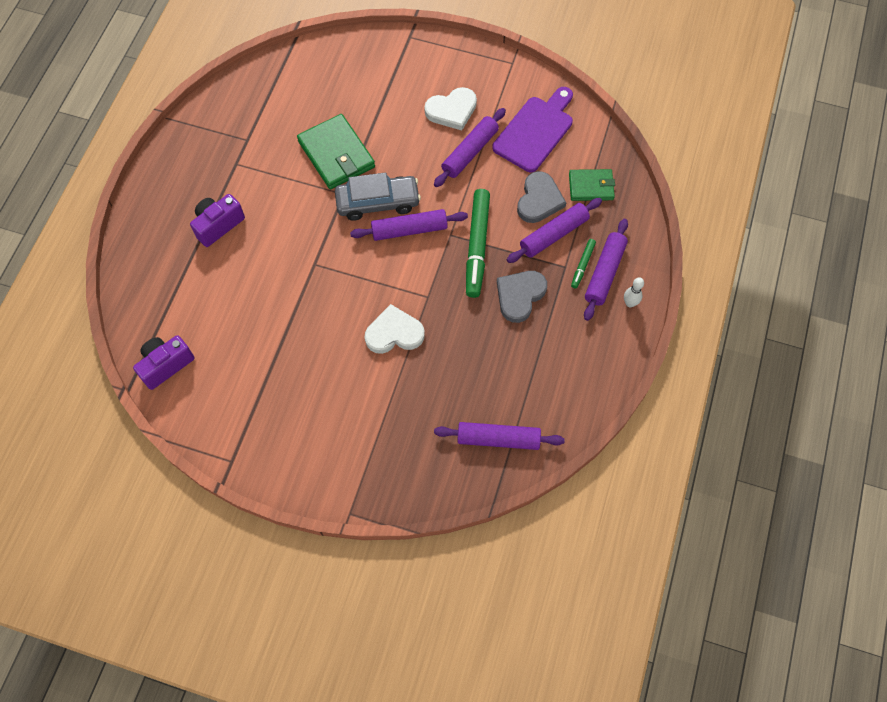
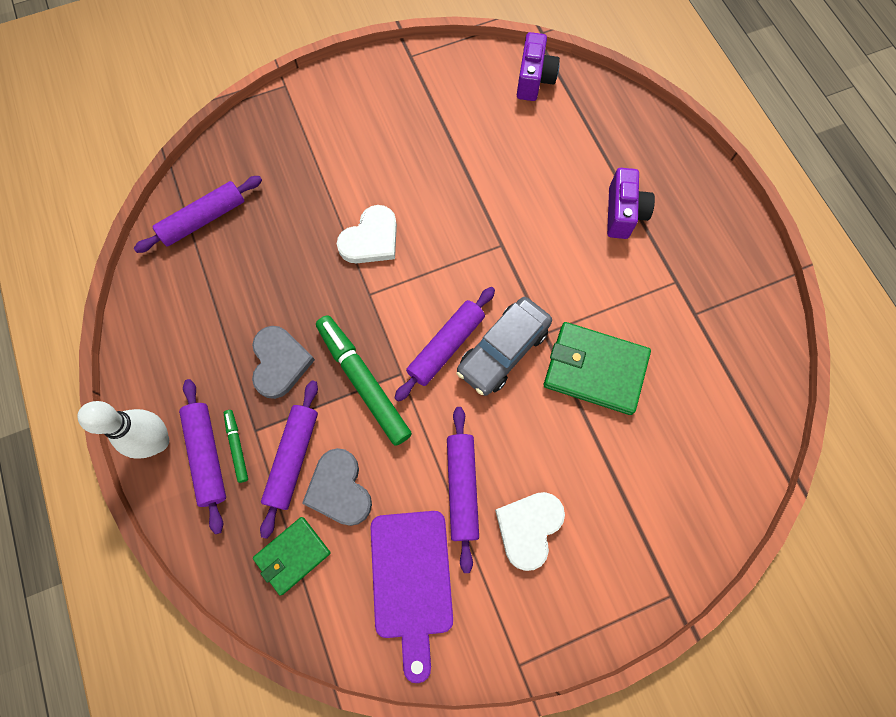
camera: 140 degrees right, 5 degrees up
(630, 303) = (158, 441): white bowling pin -> white bowling pin, size x1.97

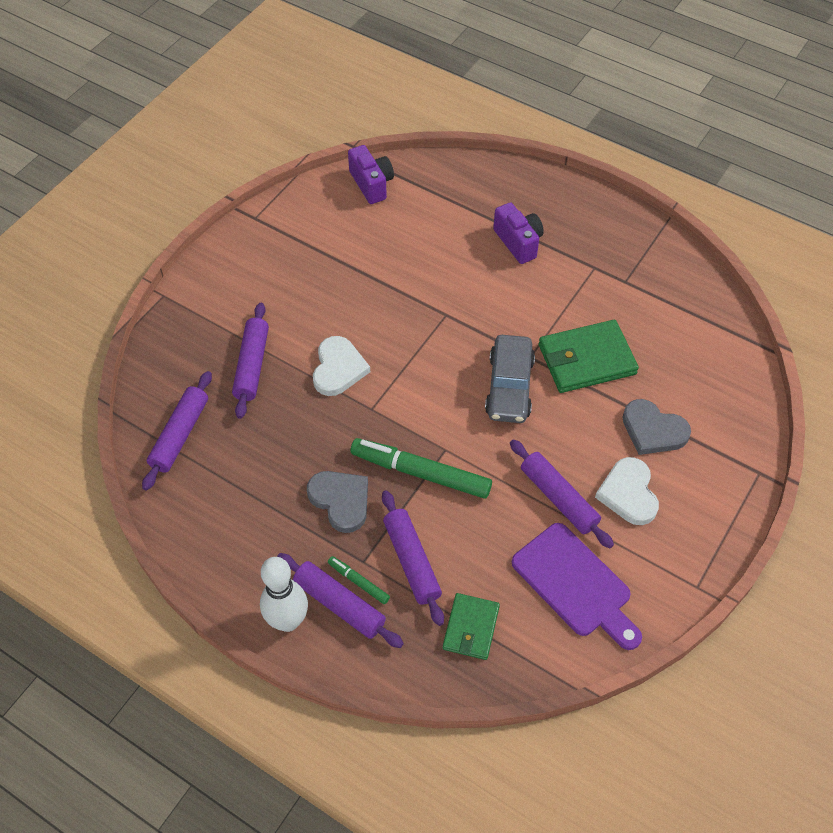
camera: 35 degrees left, 15 degrees down
(339, 489) = (467, 559): grey heart -> grey heart (653, 430)
(446, 346) = (464, 409): purple rolling pin -> purple rolling pin (252, 365)

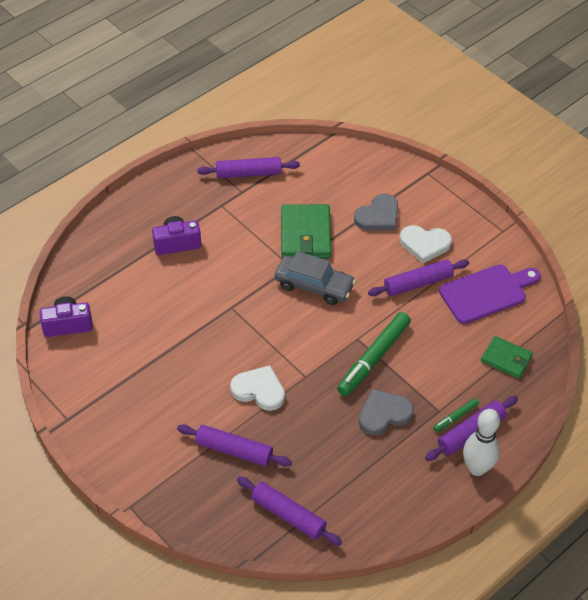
camera: 75 degrees left, 5 degrees down
(411, 561) = (446, 381): purple rolling pin -> purple rolling pin (248, 173)

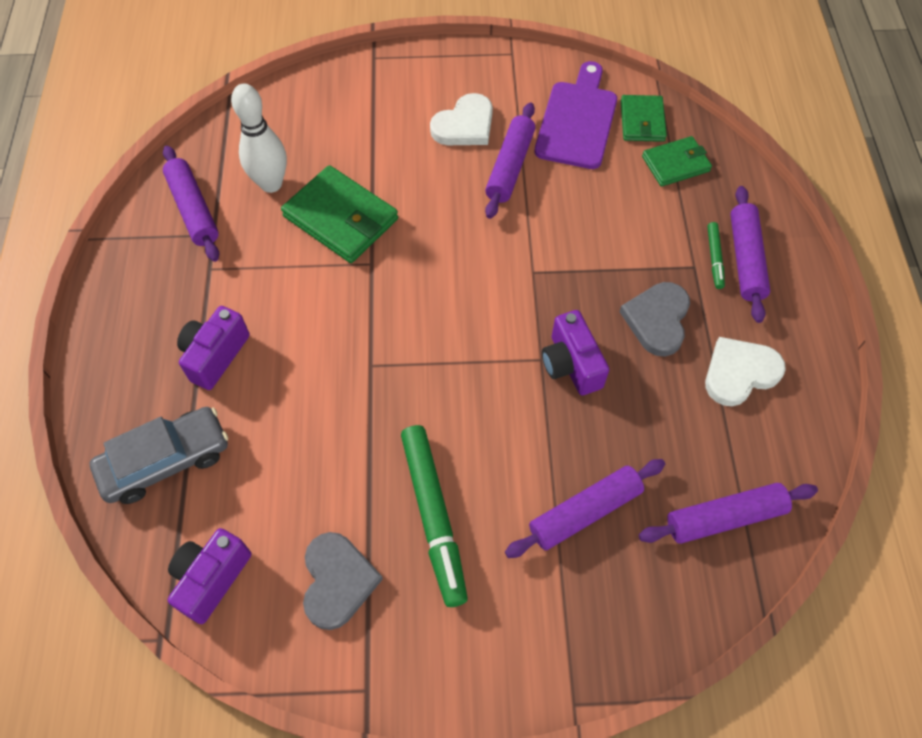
camera: 50 degrees left, 10 degrees up
(248, 173) = (193, 209): purple rolling pin -> purple rolling pin turned 60 degrees counterclockwise
(259, 390) = (519, 421): white heart -> white heart (739, 373)
(314, 286) = (421, 261): grey car -> grey car (166, 461)
(315, 392) = (571, 365): none -> purple camera
(373, 358) = (573, 276): green marker -> green marker (433, 516)
(378, 216) = (385, 137): grey heart -> grey heart (337, 581)
(477, 468) = (795, 286): white bowling pin -> white bowling pin (271, 184)
(521, 324) = (642, 121): none -> green wallet

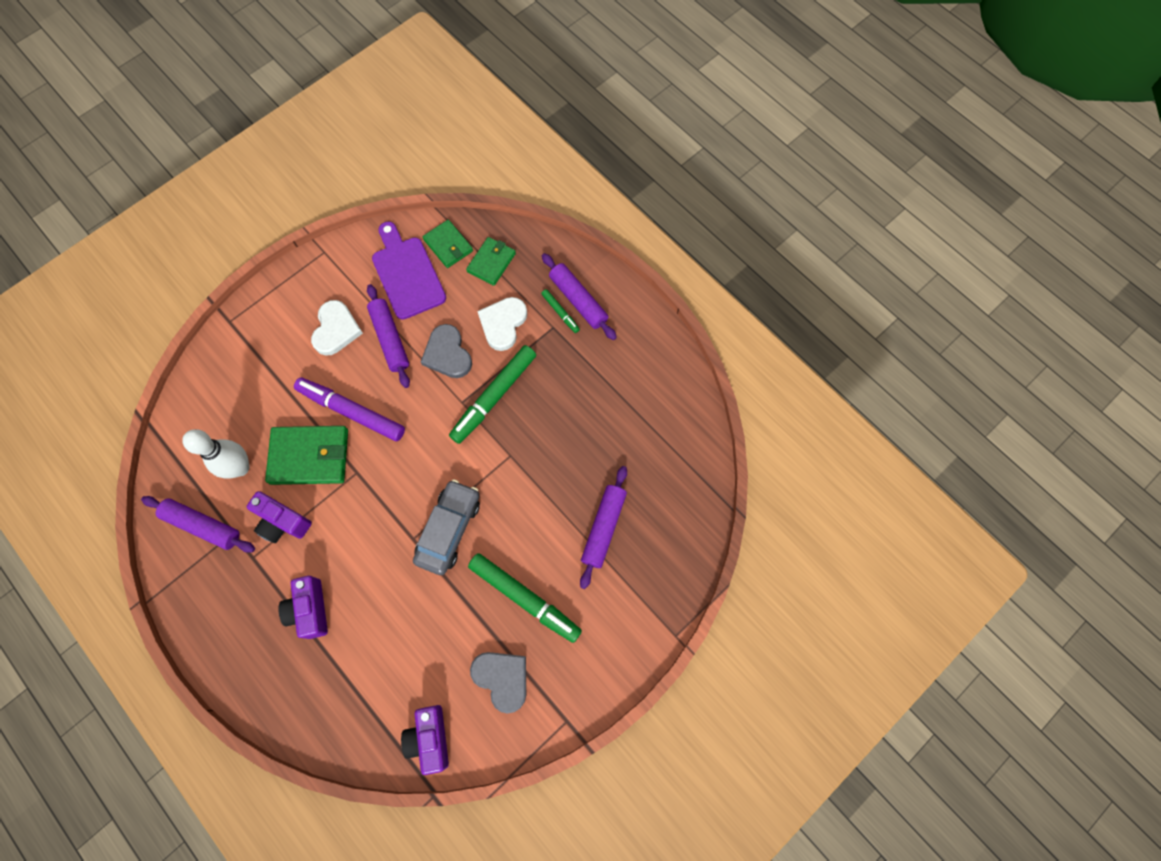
camera: 40 degrees left, 10 degrees up
(166, 461) = (339, 697): grey car -> grey car (449, 529)
(415, 206) = (351, 411): none -> purple marker
(571, 365) = (530, 445): purple camera -> purple camera (282, 522)
(572, 290) = (494, 397): none -> green marker
(657, 320) = (557, 379): grey heart -> grey heart (447, 354)
(724, 517) = (677, 471): purple rolling pin -> none
(739, 373) = (625, 378): white heart -> white heart (503, 324)

